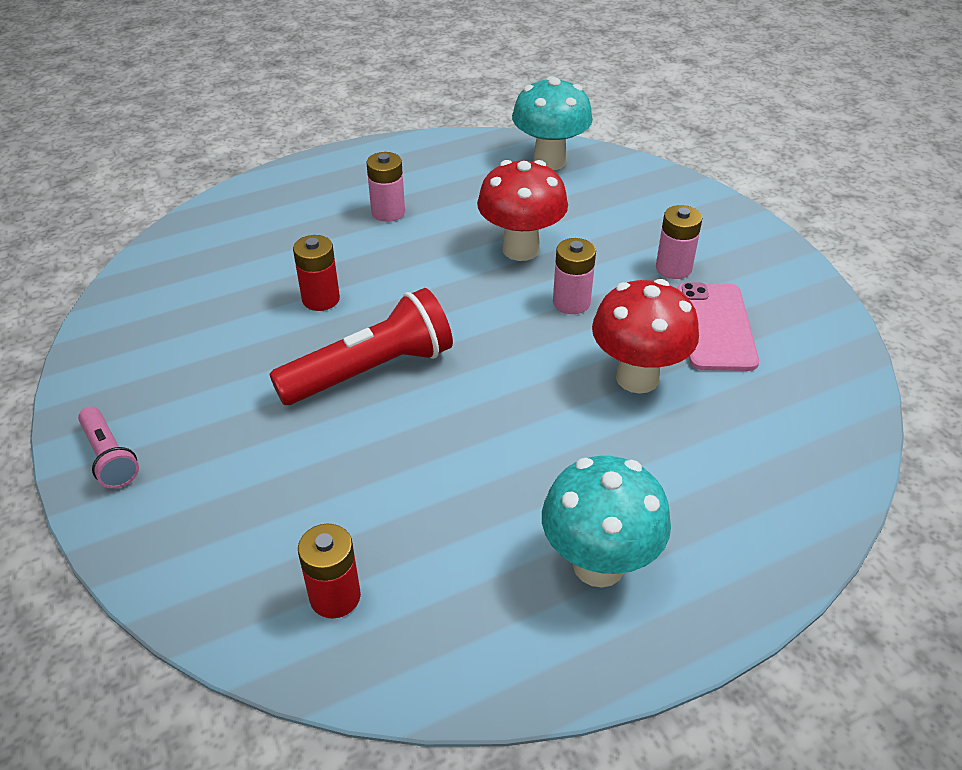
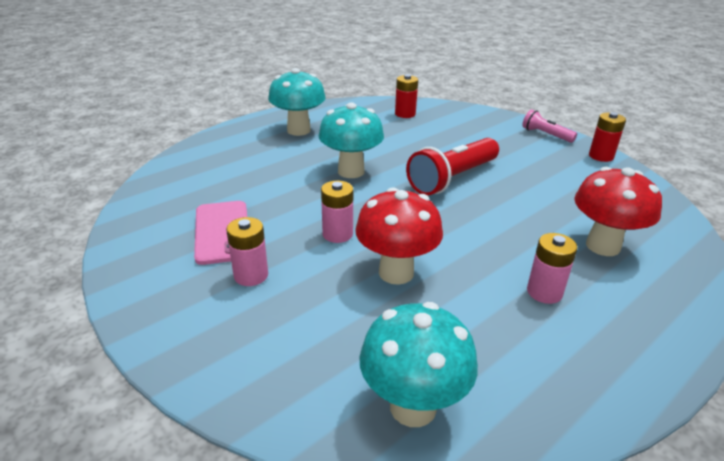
camera: 165 degrees right, 10 degrees down
(321, 299) = (523, 211): red battery -> red battery (601, 156)
(523, 413) = (351, 171): none -> turquoise mushroom
(637, 378) = (283, 195): red mushroom -> red mushroom (603, 246)

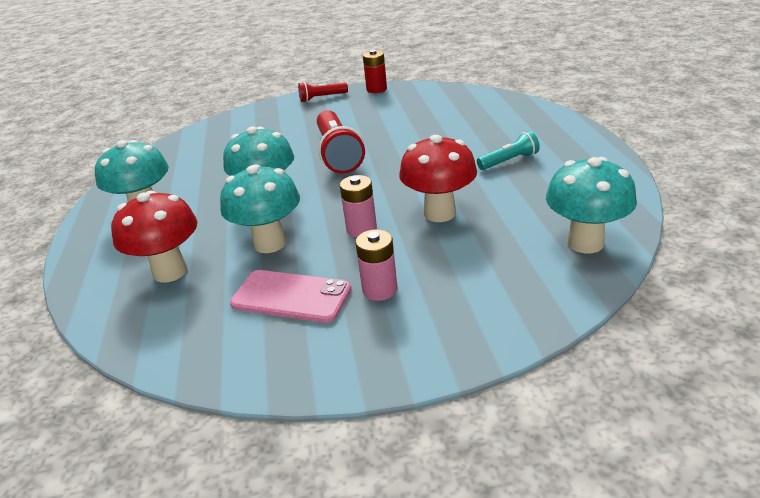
camera: 55 degrees left, 0 degrees up
(288, 196) = (270, 243): none -> turquoise mushroom
(405, 114) = (200, 146): red battery -> none
(544, 292) = (509, 161): pink battery -> turquoise flashlight
(545, 135) = (322, 98): pink flashlight -> red flashlight
(603, 246) = (479, 125): red mushroom -> red mushroom (170, 272)

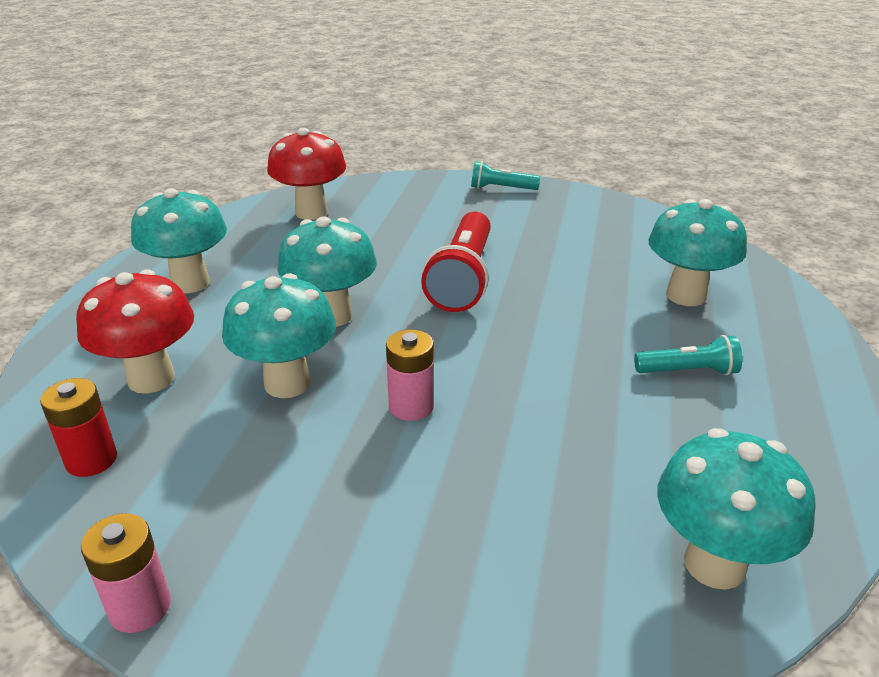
camera: 20 degrees right, 0 degrees up
(291, 297) = (252, 477): pink phone -> none
(322, 98) = (501, 188): red flashlight -> turquoise flashlight
(376, 89) = (579, 196): red battery -> red battery (91, 460)
(380, 290) = (366, 515): pink battery -> pink battery (140, 607)
(439, 213) = (531, 422): red mushroom -> red mushroom (311, 212)
(480, 124) = (686, 295): none -> turquoise mushroom

